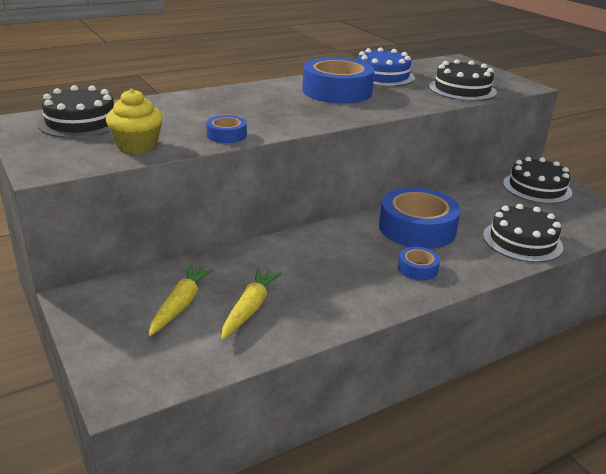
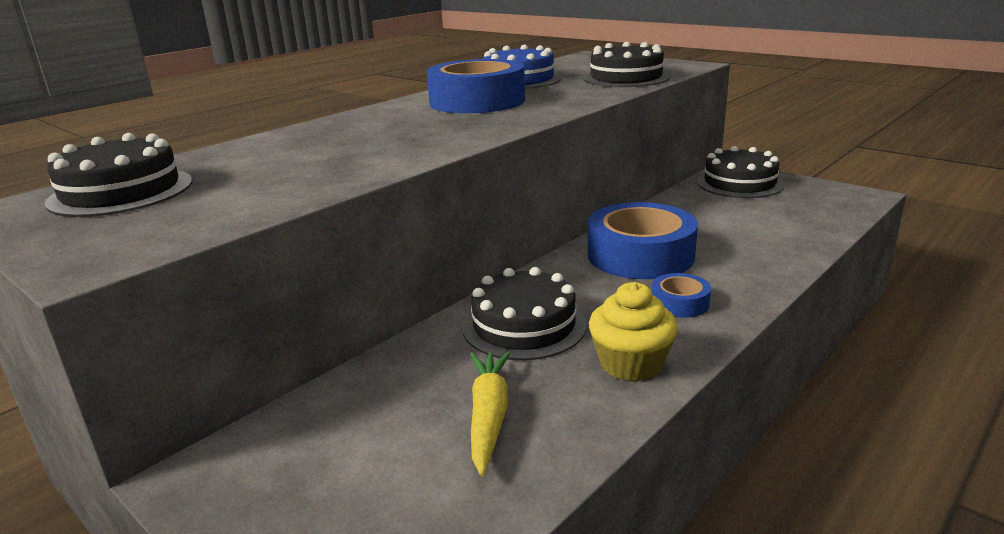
camera: 15 degrees left, 5 degrees down
(137, 145) = (235, 203): yellow cupcake -> yellow cupcake (631, 364)
(181, 305) = (376, 439): yellow carrot -> none
(226, 135) = (367, 168): blue tape -> none
(522, 241) = (774, 242): black cake -> black cake (524, 325)

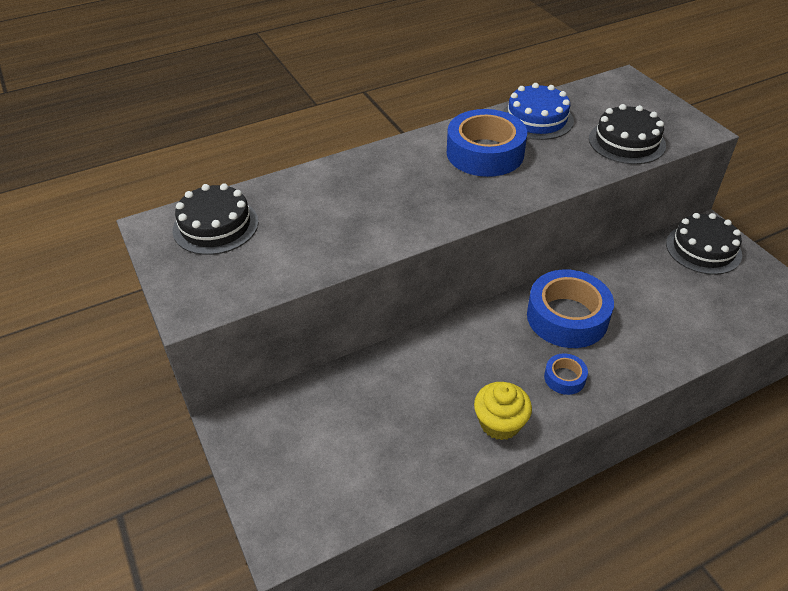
camera: 20 degrees right, 20 degrees up
(488, 416) = (396, 436): yellow carrot -> none
(524, 325) = (450, 365): black cake -> none

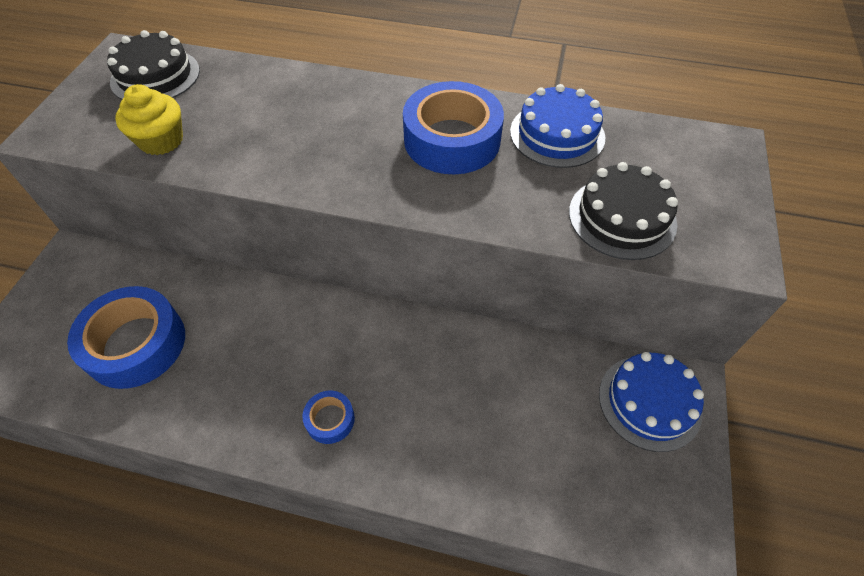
camera: 40 degrees right, 10 degrees up
(500, 423) = (226, 413): yellow cupcake -> yellow cupcake (161, 140)
(567, 317) = (410, 364): blue tape -> blue tape (136, 344)
(703, 249) = (649, 402): black cake -> blue cake

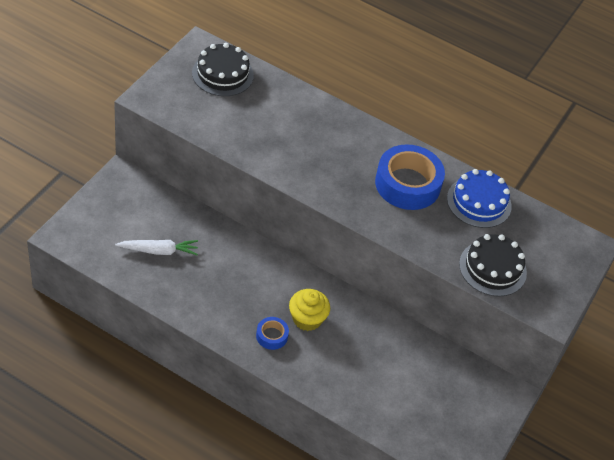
camera: 10 degrees right, 5 degrees down
(136, 344) = (159, 251): blue tape -> white carrot
(161, 140) = (220, 126): yellow cupcake -> yellow cupcake (307, 319)
(649, 402) = (478, 394): blue cake -> none

